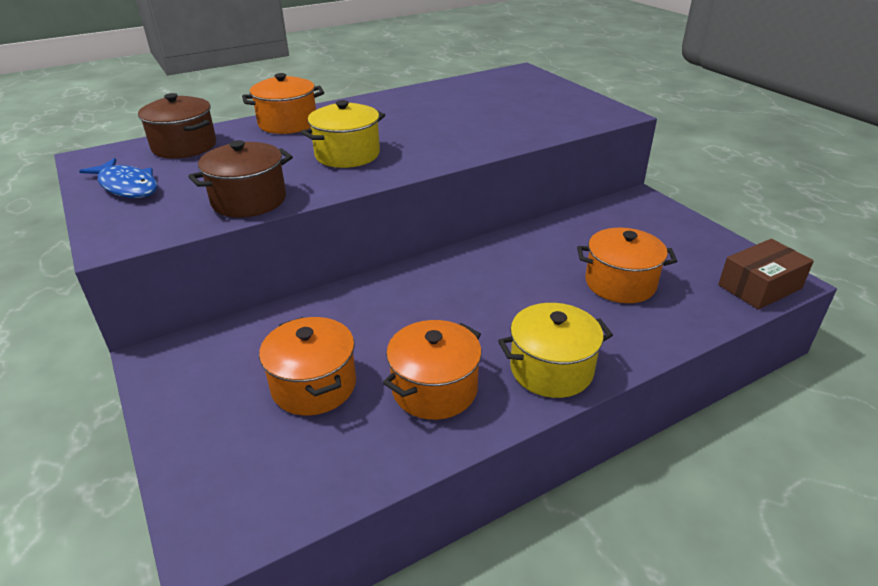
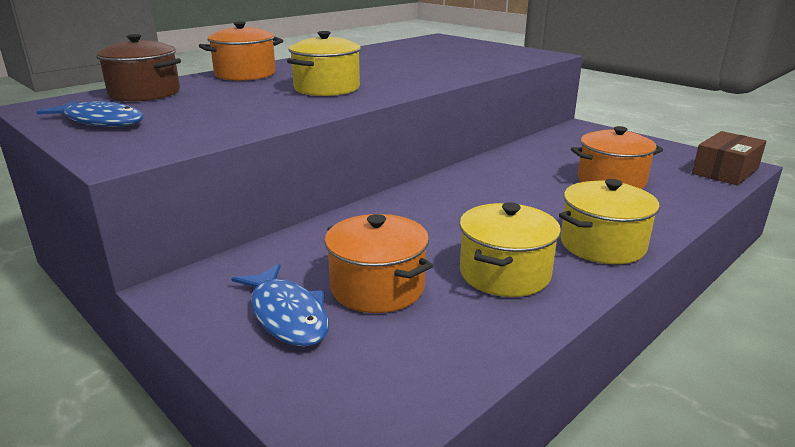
camera: 15 degrees left, 10 degrees down
(225, 402) = (287, 315): none -> blue fish
(249, 200) = (252, 121): brown pot -> none
(434, 389) = (504, 273): orange pot -> yellow pot

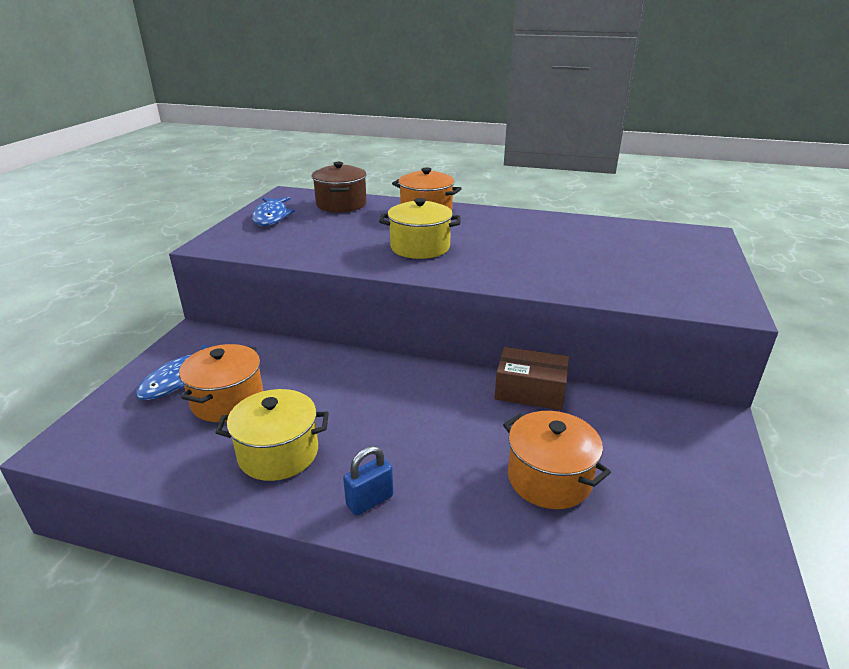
camera: 60 degrees right, 5 degrees up
(602, 245) = (370, 501): yellow pot -> blue padlock
(725, 171) = (707, 588): brown box -> brown box (530, 391)

